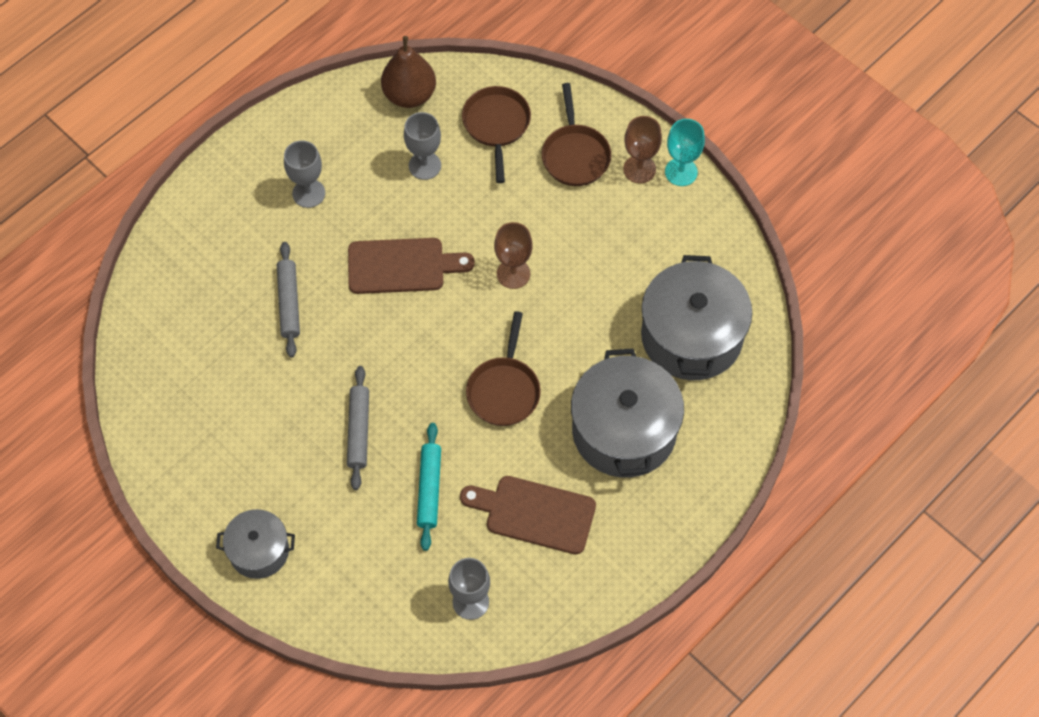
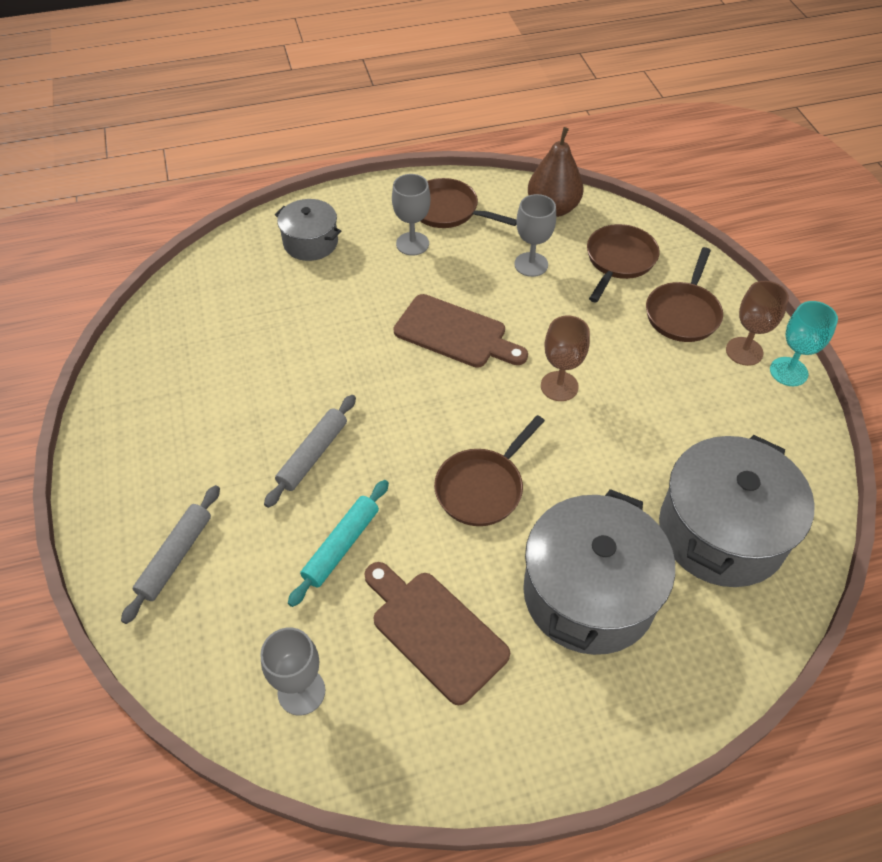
camera: 30 degrees right, 10 degrees down
(259, 551) = (136, 518): grey pot -> grey pot (310, 242)
(289, 303) = (332, 318): grey rolling pin -> grey rolling pin (175, 557)
(318, 141) = (448, 210): none -> brown pan

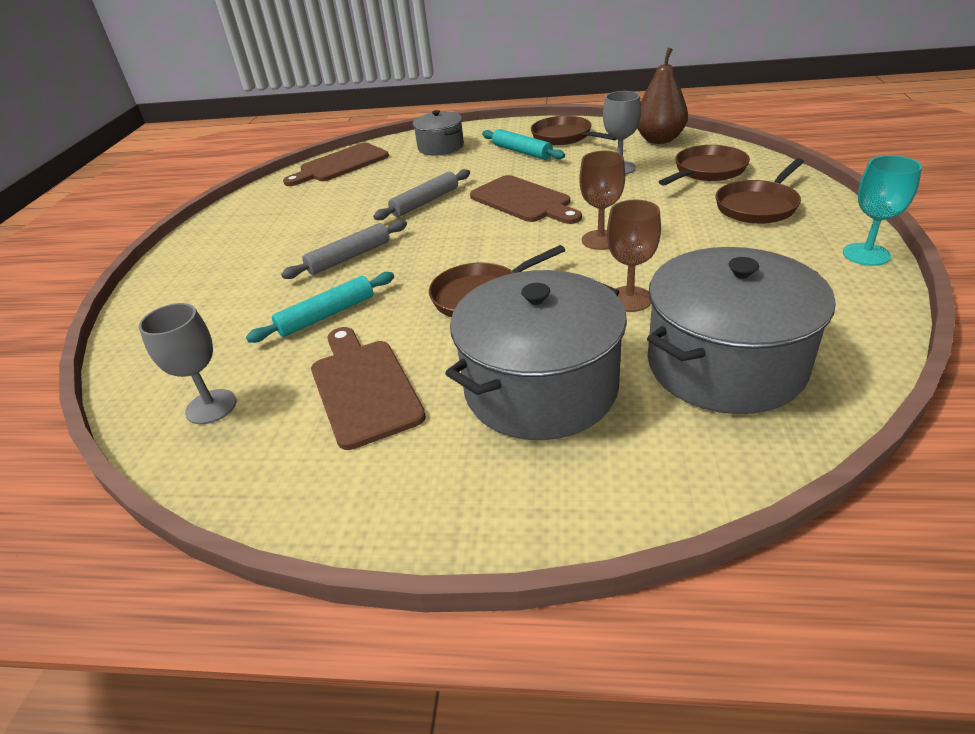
camera: 25 degrees right, 15 degrees down
(175, 557) = (193, 301): grey rolling pin -> grey rolling pin (425, 202)
(201, 290) = (340, 164): none -> brown cutting board
(412, 244) = (522, 152): grey goblet -> turquoise rolling pin
(744, 351) = (817, 236): brown goblet -> brown goblet (629, 299)

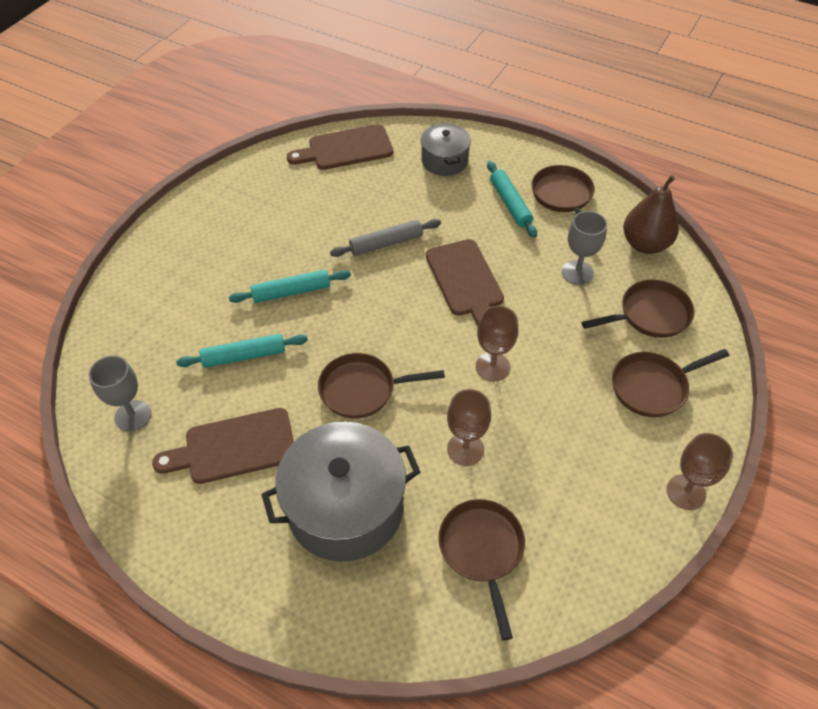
camera: 20 degrees right, 15 degrees up
(349, 257) = (291, 292): grey rolling pin -> turquoise rolling pin
(364, 387) = (234, 447): brown cutting board -> brown cutting board turned 105 degrees counterclockwise
(725, 364) = (482, 551): grey pot -> brown pan
(866, 254) = (686, 492): turquoise goblet -> brown goblet

